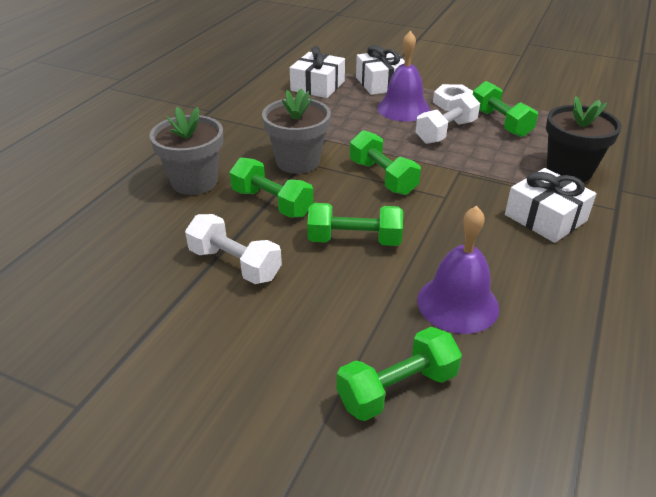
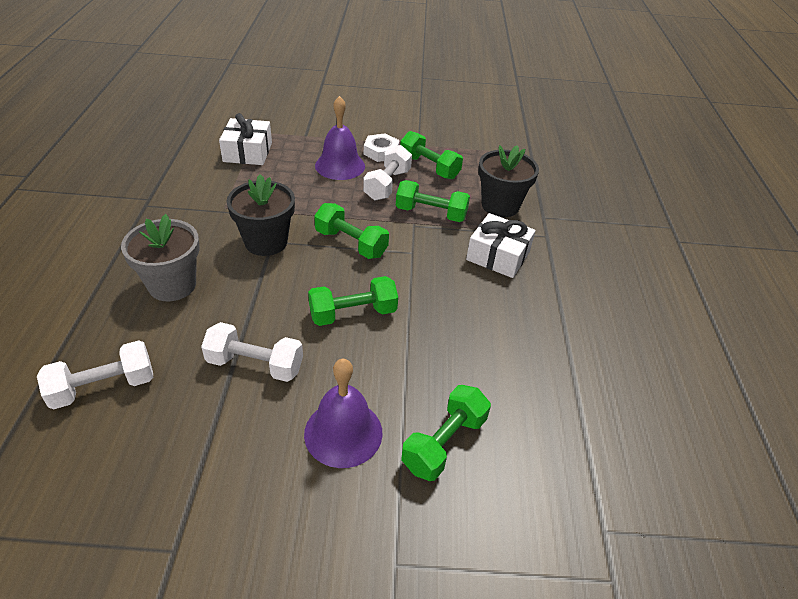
camera: 25 degrees left, 5 degrees up
(93, 251) = (103, 387): none -> white dumbbell
(272, 203) = (261, 292): green dumbbell -> green dumbbell (431, 213)
(298, 162) = (266, 242): grey flower pot -> black flower pot
(381, 83) = (308, 140): white gift -> none
(457, 303) = (461, 353): purple bell -> purple bell (343, 433)

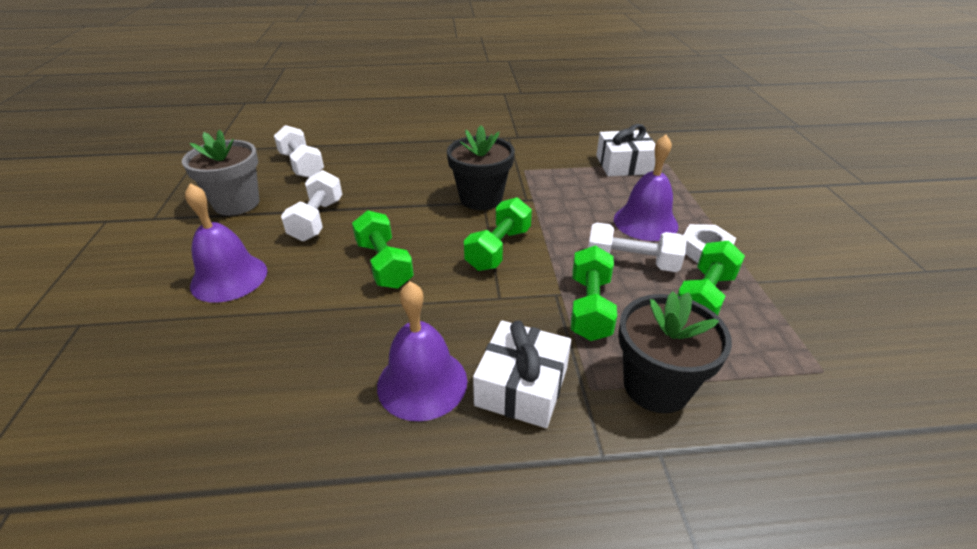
camera: 85 degrees right, 5 degrees down
(172, 285) = (410, 167): grey flower pot -> grey flower pot (237, 203)
(444, 443) = (194, 347): green dumbbell -> none
(493, 300) = (422, 383): none -> purple bell

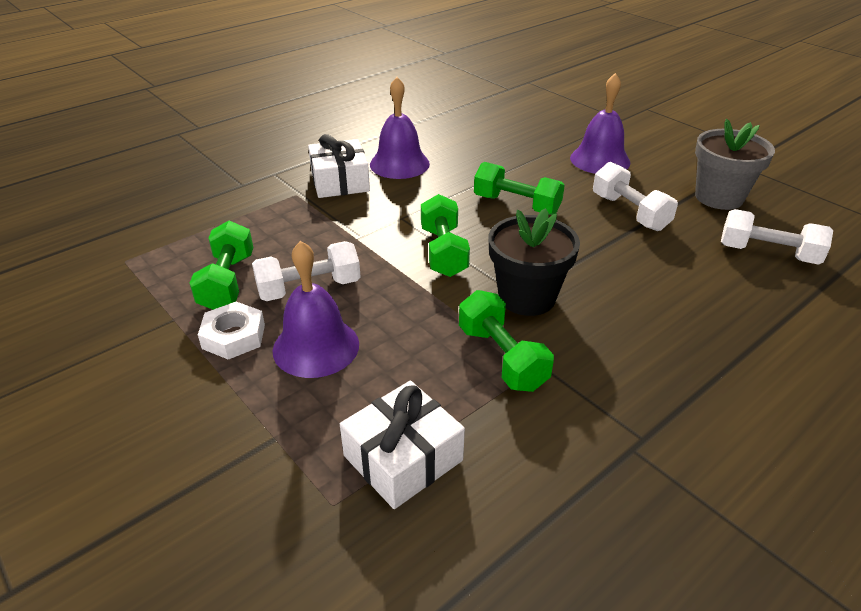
camera: 145 degrees right, 0 degrees up
(590, 307) = (325, 237): green dumbbell -> green dumbbell (502, 357)
(656, 386) = (253, 210): black flower pot -> none

